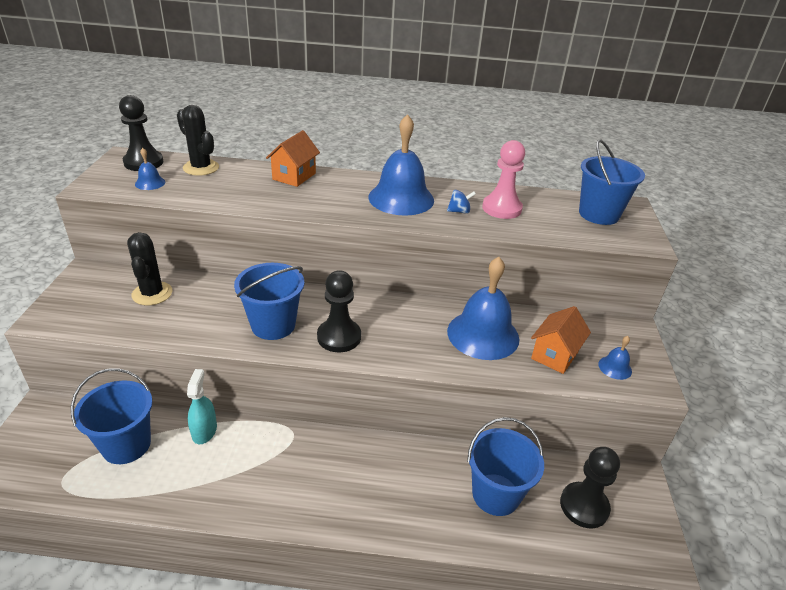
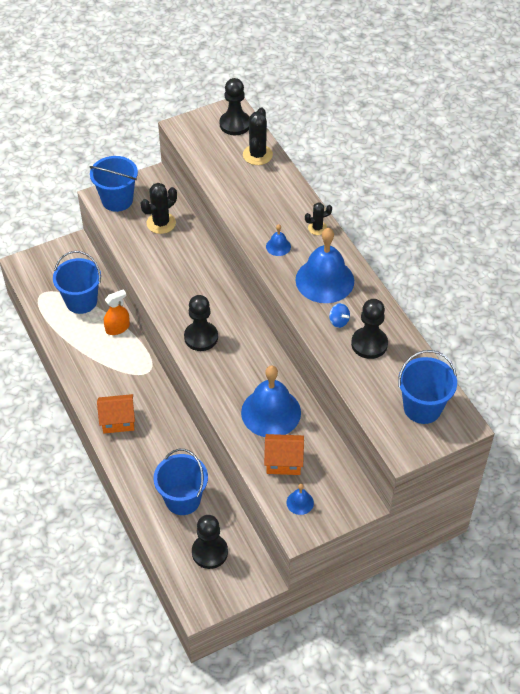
camera: 60 degrees right, 15 degrees up
(150, 183) = (213, 147): blue bell -> blue bell (278, 246)
(204, 431) = (117, 328): turquoise spray bottle -> orange spray bottle
(273, 325) = (183, 299): blue bucket -> blue bucket (117, 200)
(294, 176) = (296, 207): orange house -> orange house (118, 421)
(334, 177) = (317, 228): none -> black cactus
(501, 208) = (369, 344): pink pawn -> black pawn

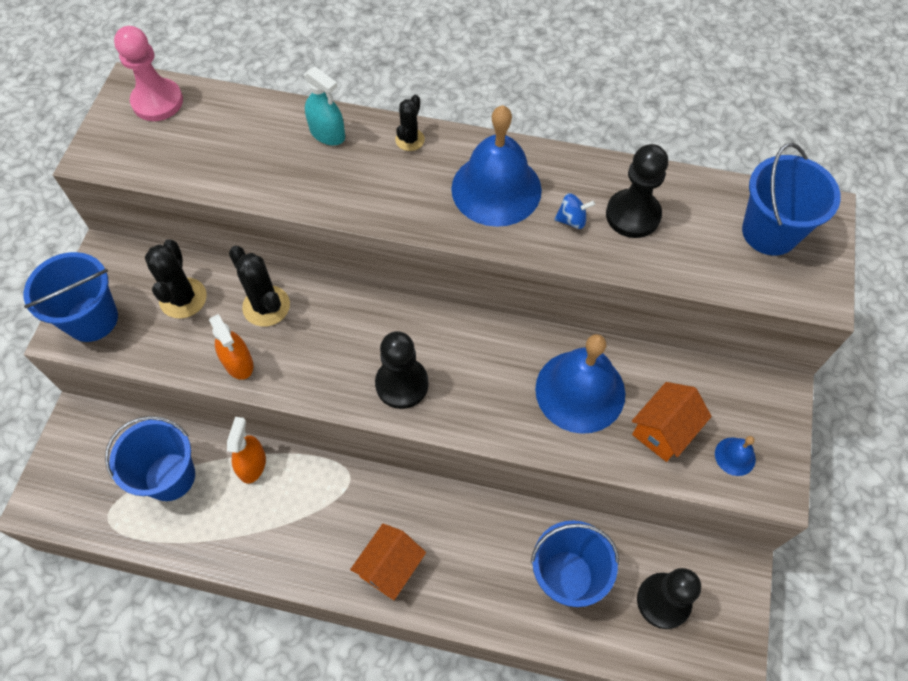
camera: 50 degrees left, 10 degrees up
(149, 268) = (238, 362): none -> orange spray bottle
(235, 124) = (157, 102): black pawn -> pink pawn
(257, 155) = (232, 115): black cactus -> black cactus (266, 306)
(278, 246) = (397, 197): blue bell -> none
(286, 196) = (327, 133): none -> turquoise spray bottle

